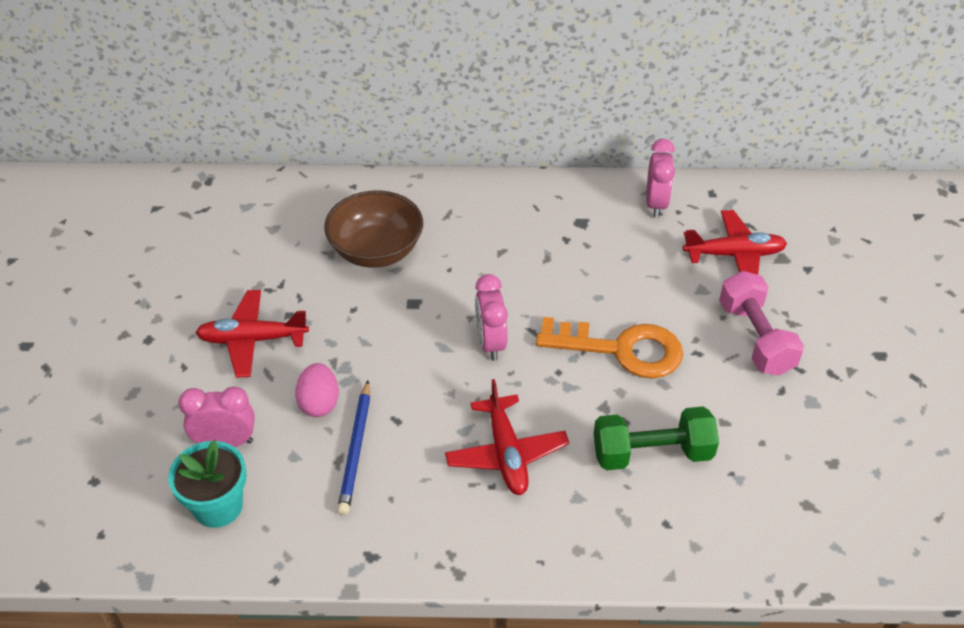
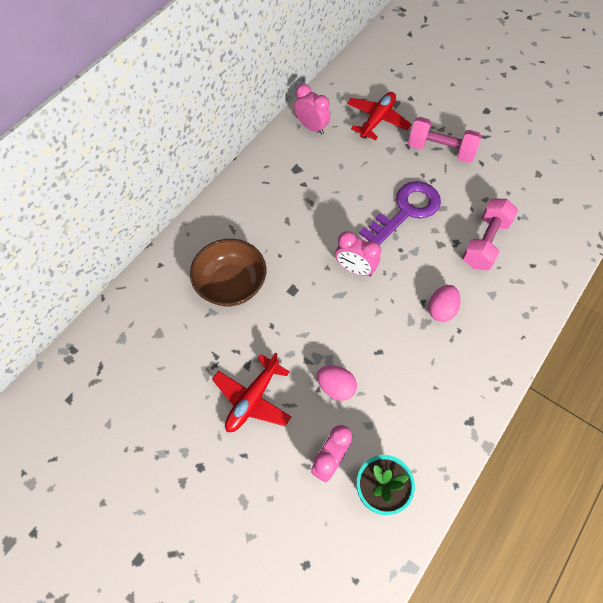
camera: 55 degrees left, 15 degrees up
(355, 449) = (387, 386): blue pencil -> none
(506, 453) = (441, 310): red plane -> pink egg
(621, 349) = (406, 211): orange key -> purple key
(652, 453) = (485, 243): green dumbbell -> pink dumbbell

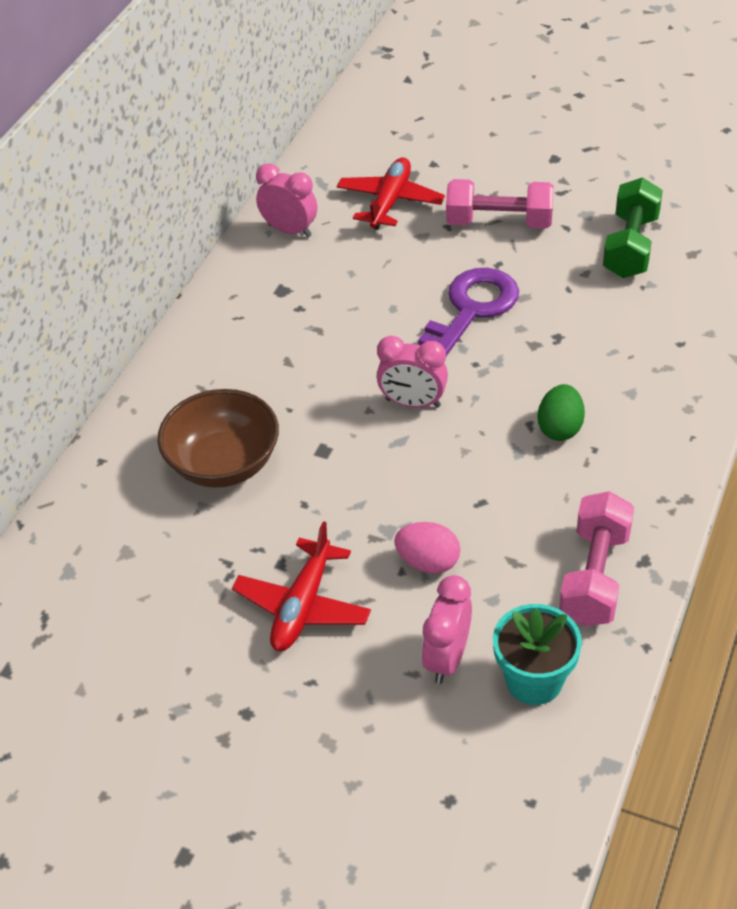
camera: 10 degrees left, 15 degrees down
(441, 310) = (560, 428): pink egg -> green egg
(485, 243) = (601, 329): pink dumbbell -> pink dumbbell (594, 576)
(518, 186) = (630, 246): none -> green dumbbell

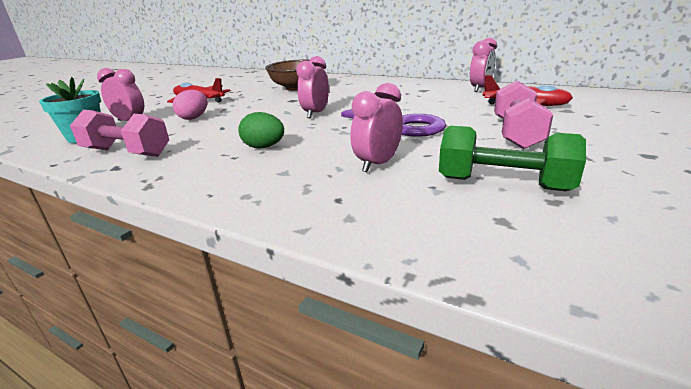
camera: 95 degrees right, 20 degrees down
(599, 323) = (377, 164): none -> pink clock

